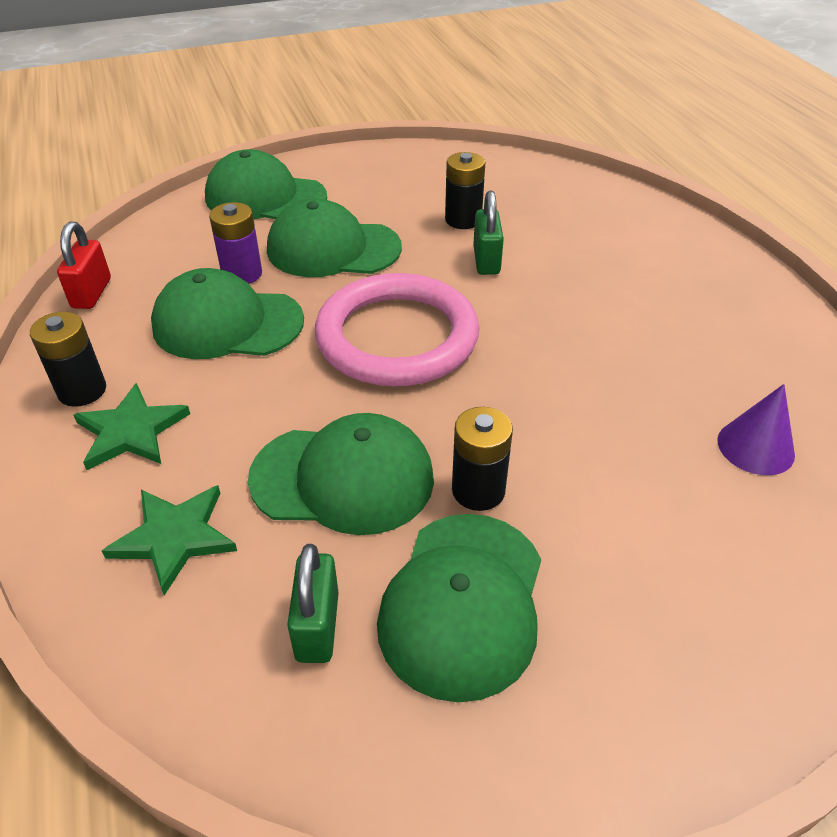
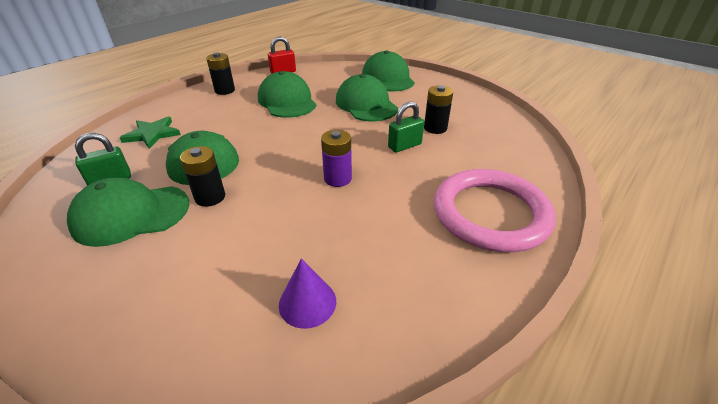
camera: 60 degrees right, 5 degrees down
(131, 431) = (207, 106): green star -> none
(242, 274) = (324, 92): purple battery -> purple battery (337, 178)
(397, 337) = (312, 141): pink ring -> pink ring (490, 214)

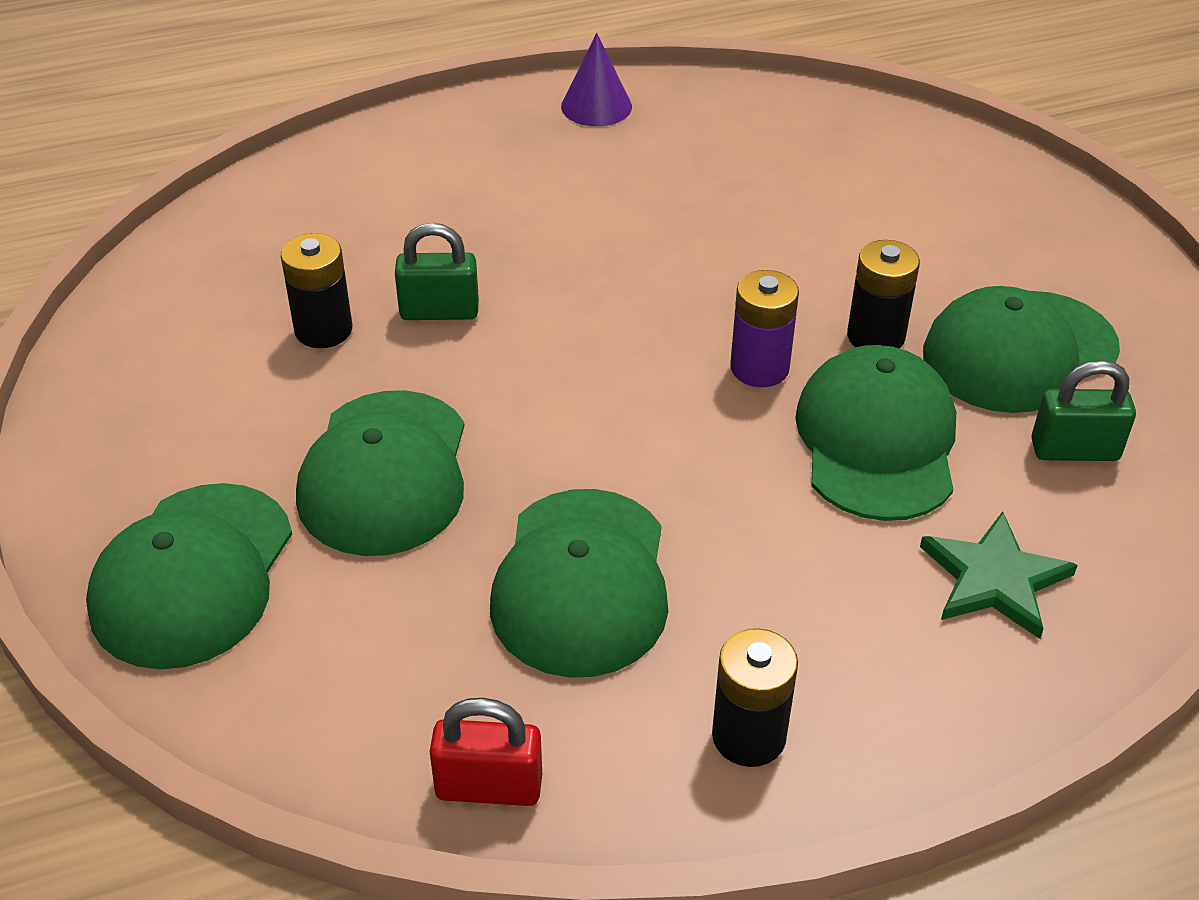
camera: 150 degrees left, 5 degrees up
(131, 214) = (1019, 352): green cap -> green cap turned 135 degrees clockwise
(307, 302) = (785, 154): purple cone -> purple cone (596, 106)
(337, 178) = (630, 290): purple battery -> purple battery (759, 368)
(490, 214) = (457, 157): pink ring -> none

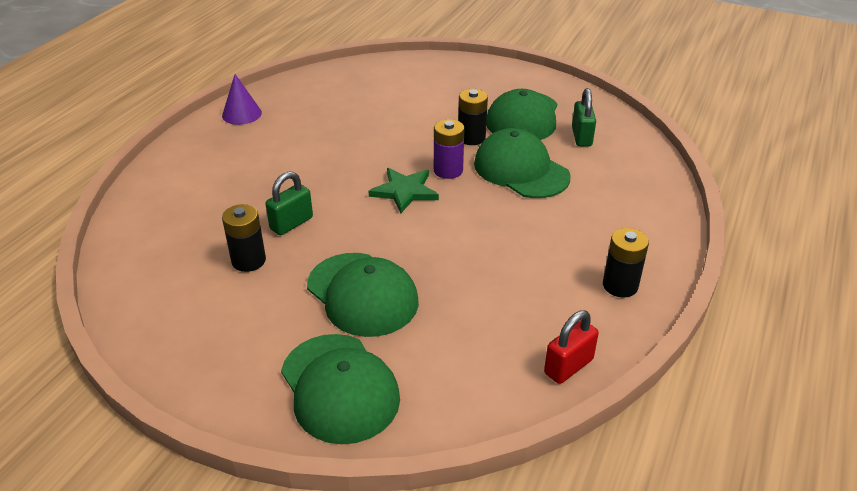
camera: 45 degrees left, 5 degrees down
(582, 582) = (495, 279): green cap -> none
(994, 579) = (615, 188): green star -> green star (404, 191)
(1074, 450) = (581, 137): green padlock -> green padlock turned 45 degrees counterclockwise

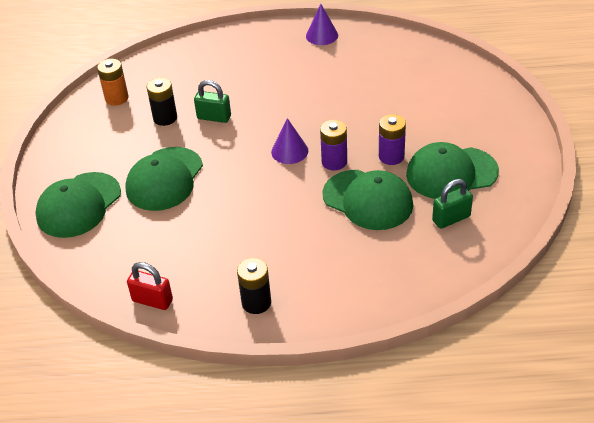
camera: 65 degrees right, 5 degrees up
(159, 290) = (116, 98): none -> orange battery
(404, 191) = (289, 151): green star -> purple cone
(471, 138) = (391, 156): black battery -> purple battery
(521, 170) = (368, 200): green cap -> green cap turned 105 degrees clockwise

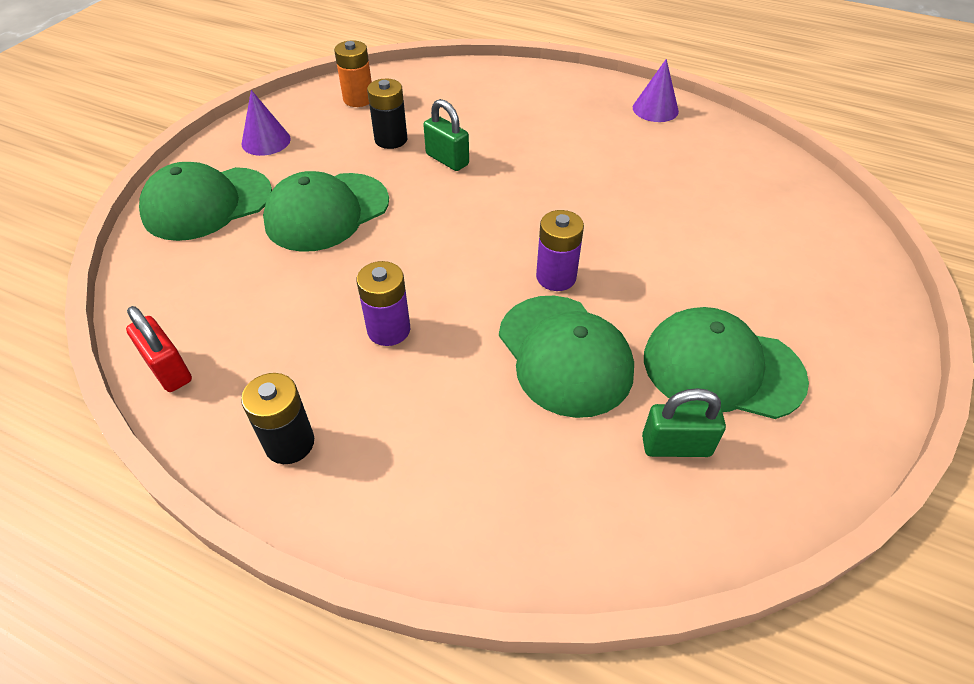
camera: 25 degrees right, 5 degrees up
(289, 151) = (507, 238): purple cone -> purple cone (266, 141)
(391, 156) = (643, 303): purple battery -> purple battery (389, 330)

